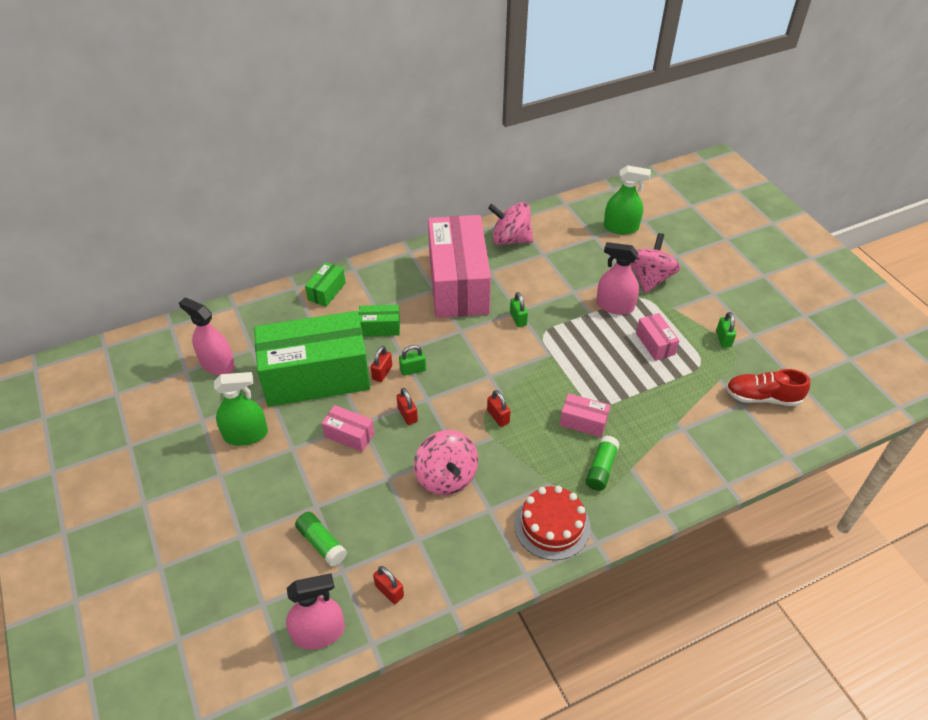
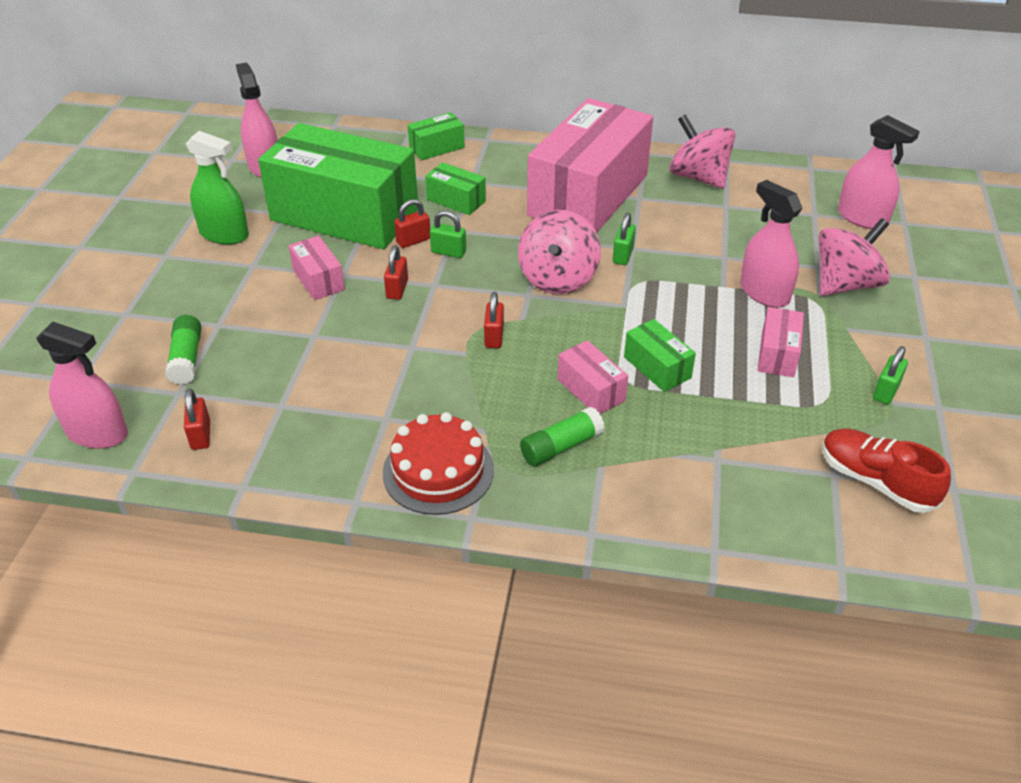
camera: 35 degrees right, 5 degrees down
(446, 477) = (374, 364): pink spinning top -> pink spinning top (558, 278)
(604, 387) = (657, 367): none -> green box
(621, 227) = (862, 218): green spray bottle -> pink spray bottle

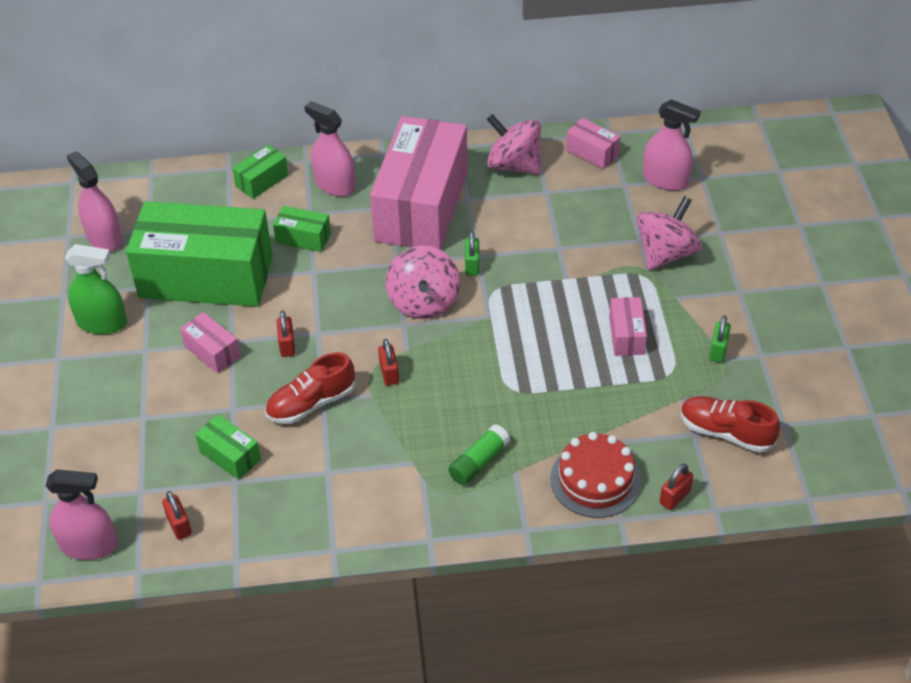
camera: 15 degrees left, 5 degrees up
(187, 358) = (131, 457): green glue stick -> none
(398, 348) = (311, 403): none -> red shoe
(413, 240) = (281, 291): red padlock -> red padlock (674, 497)
(438, 471) = (389, 507): red cake -> red cake (595, 480)
(448, 252) = (317, 296): green padlock -> none
(591, 390) = (486, 405): pink box -> pink box (592, 152)
(657, 367) = (533, 371): green box -> green box (230, 456)
(764, 293) = (601, 277): pink spray bottle -> pink spray bottle (335, 185)

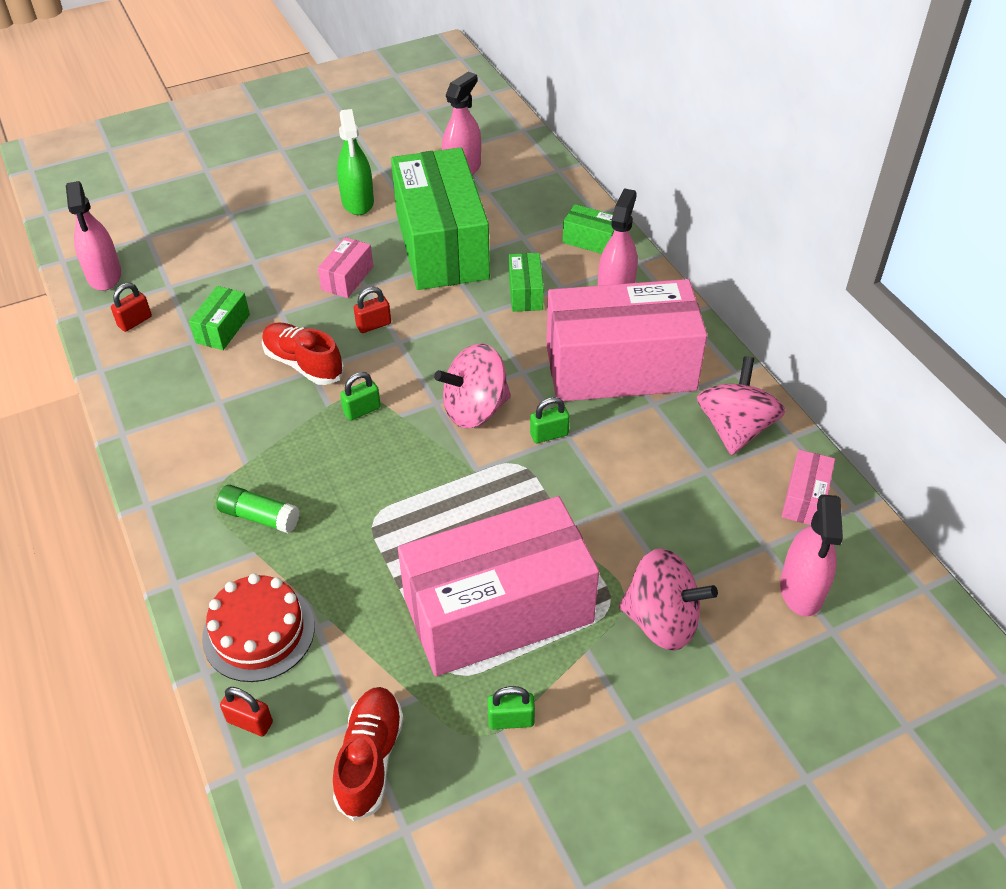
camera: 70 degrees right, 0 degrees up
(389, 373) = (362, 410): red padlock -> green padlock
(626, 335) = (498, 610): pink box -> pink box, size x2.45

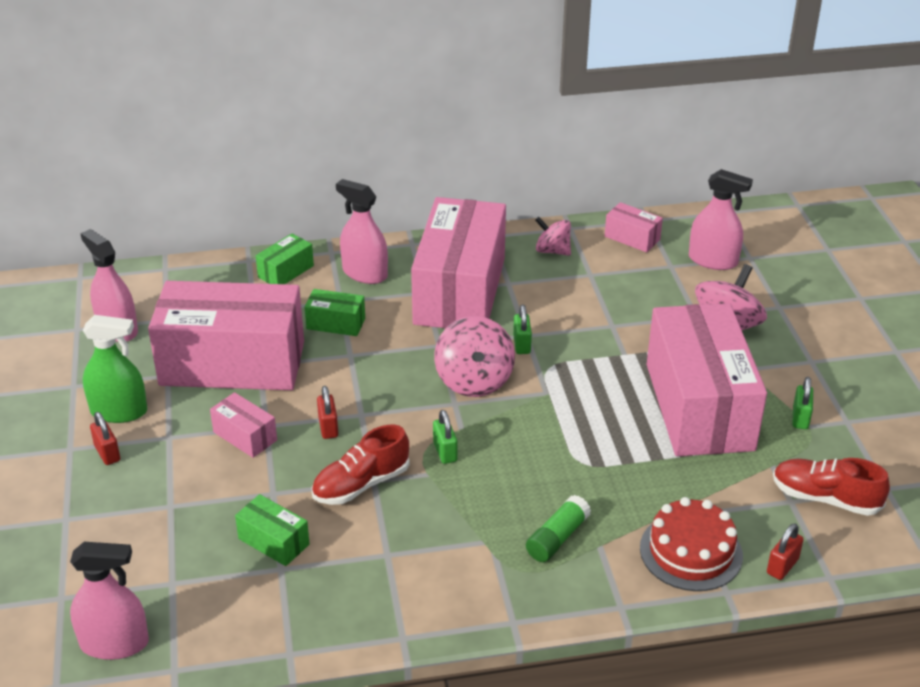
camera: 75 degrees left, 10 degrees down
(135, 321) = (220, 617): red padlock -> red padlock (107, 453)
(442, 245) = (232, 363): green box -> pink box
(735, 429) = (552, 251): pink spinning top -> pink spinning top, size x0.63

